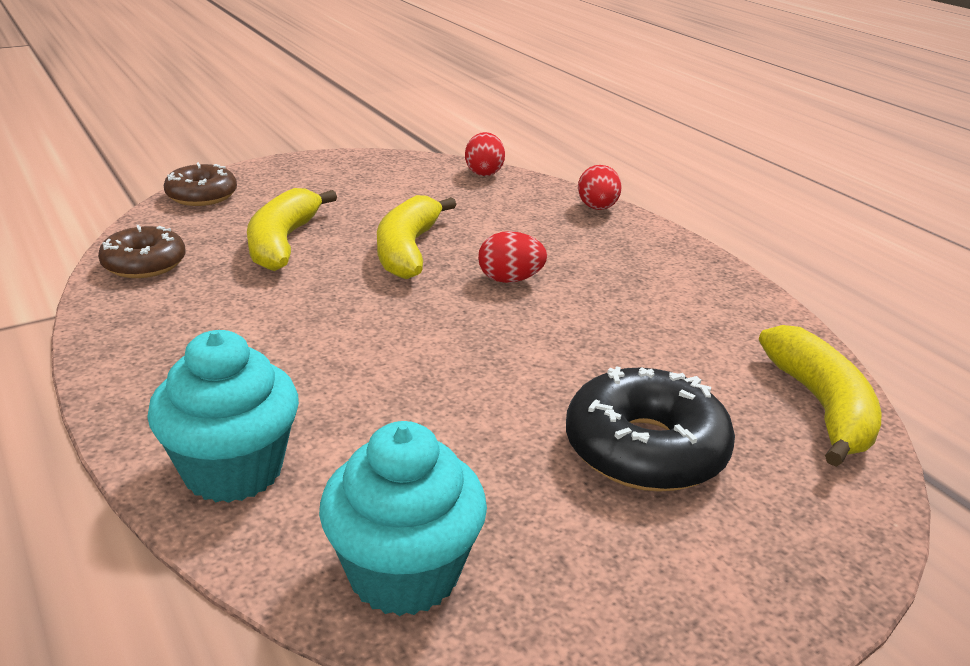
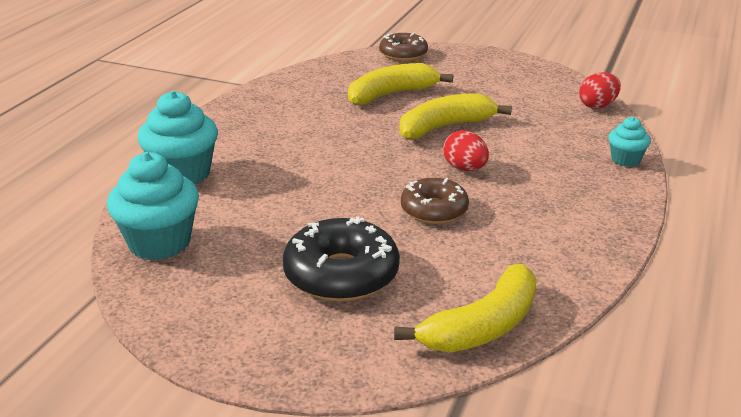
camera: 55 degrees right, 0 degrees up
(144, 264) = (313, 77): brown donut -> brown donut (434, 210)
(597, 208) = (625, 160): red egg -> turquoise cupcake

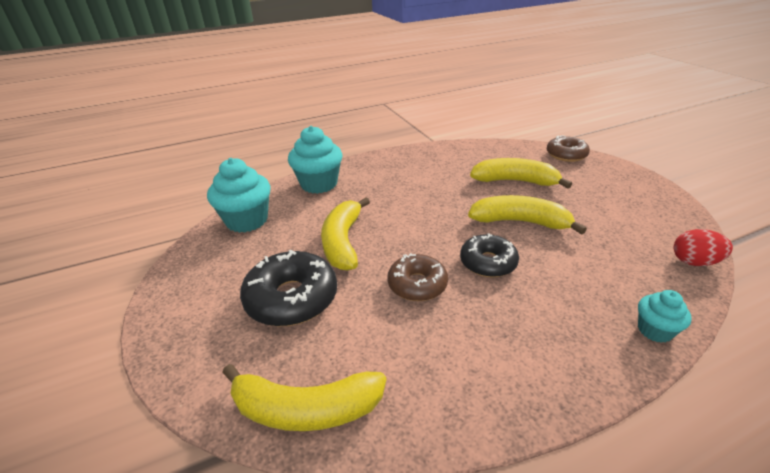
camera: 45 degrees right, 5 degrees up
(310, 211) = (343, 242): none -> yellow banana
(465, 168) = (488, 263): red egg -> black donut

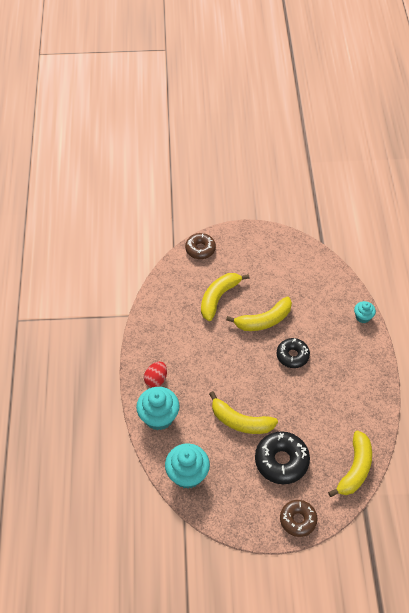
camera: 70 degrees left, 20 degrees up
(417, 284) = (295, 396): brown donut -> brown donut (298, 520)
(520, 222) = (264, 320): yellow banana -> yellow banana turned 150 degrees counterclockwise
(694, 262) = (330, 268): red egg -> red egg (156, 379)

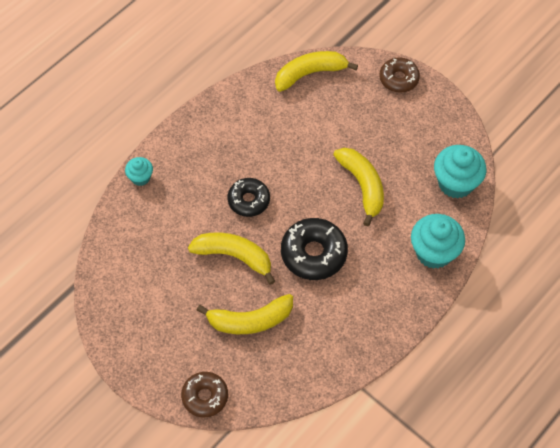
camera: 135 degrees left, 5 degrees up
(156, 379) = (401, 290): red egg -> none
(281, 461) = (363, 127): black donut -> black donut (313, 253)

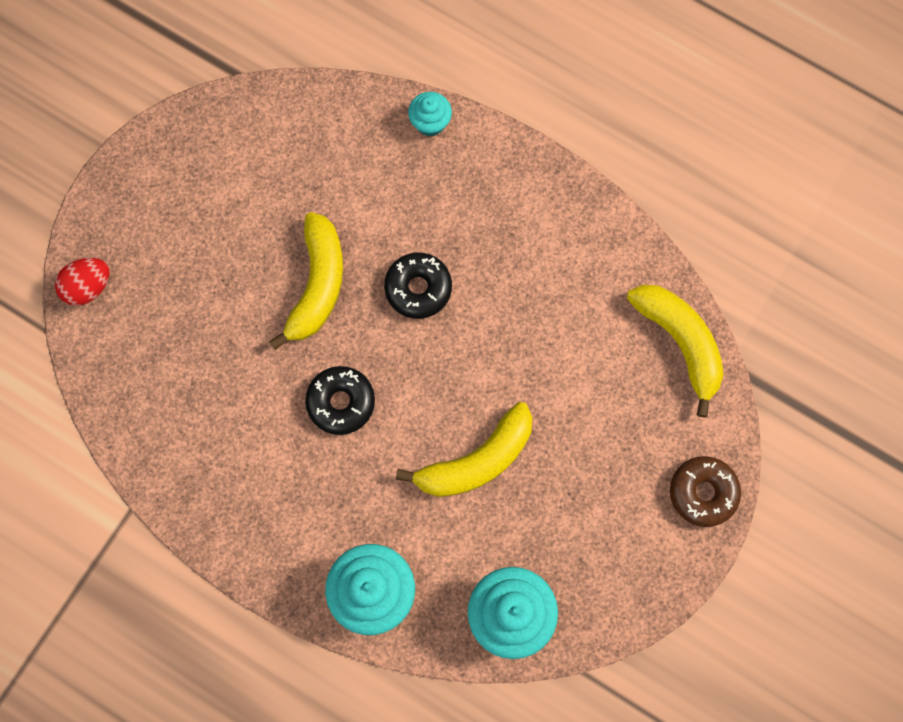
camera: 80 degrees right, 15 degrees up
(205, 396) = (88, 287): brown donut -> red egg
(250, 320) = (214, 327): yellow banana -> none
(313, 253) = (341, 402): black donut -> black donut, size x0.66

